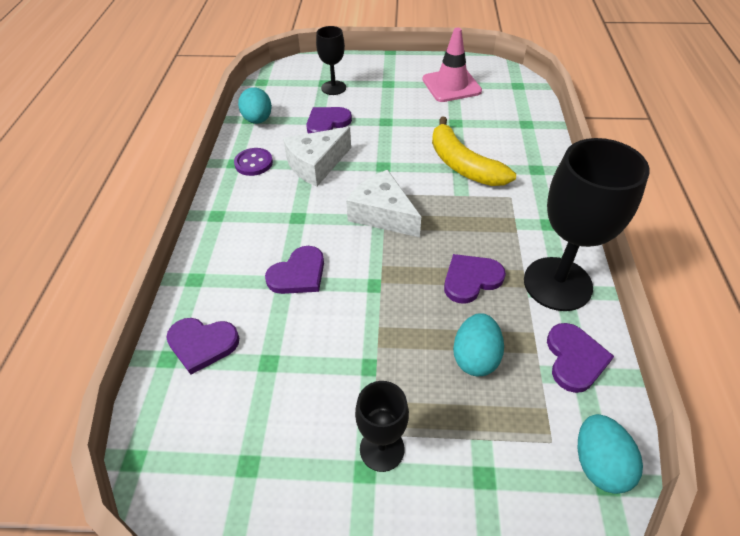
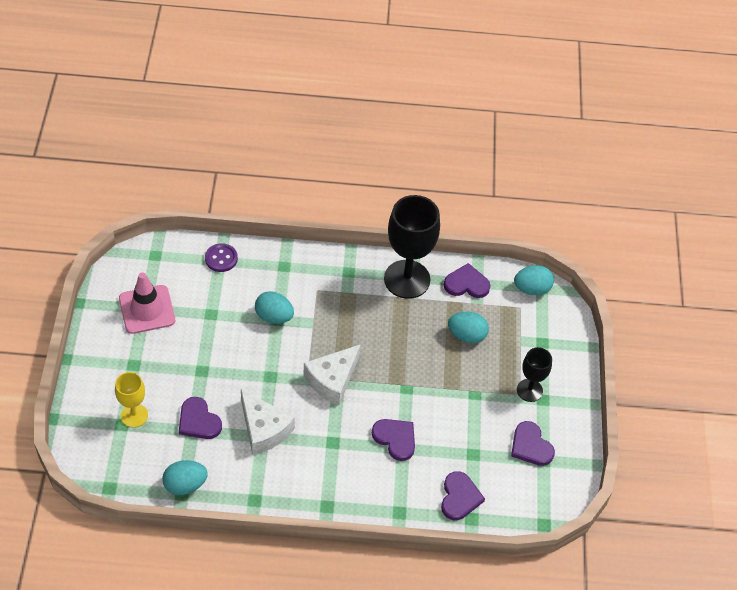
camera: 95 degrees left, 5 degrees up
(253, 163) = (256, 482): purple button -> purple button (221, 258)
(333, 88) = (134, 415): black goblet -> yellow goblet
(463, 165) = (274, 316): yellow banana -> turquoise egg
(471, 279) = (402, 328): purple heart -> purple heart (530, 446)

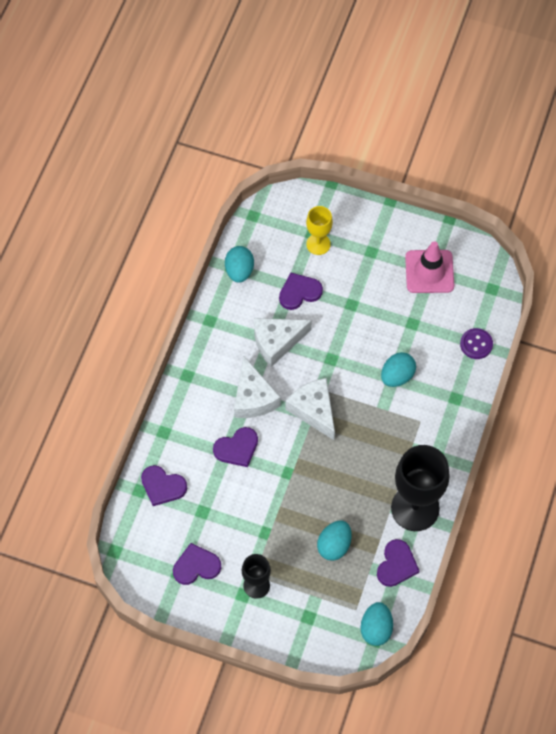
camera: 110 degrees right, 10 degrees up
(334, 437) = (253, 397): none -> white cheese

